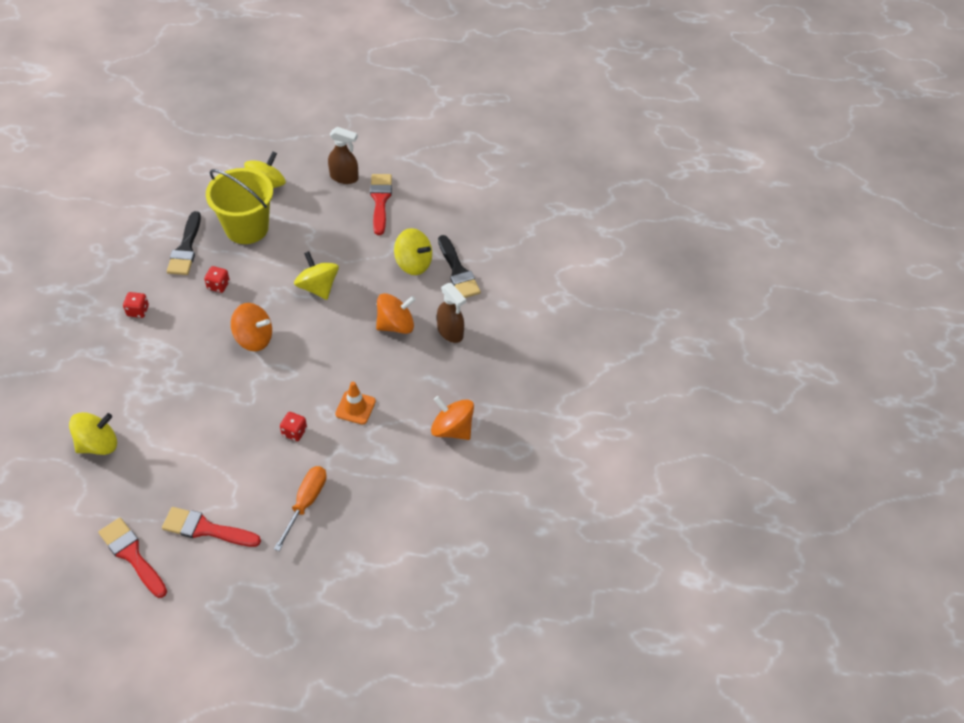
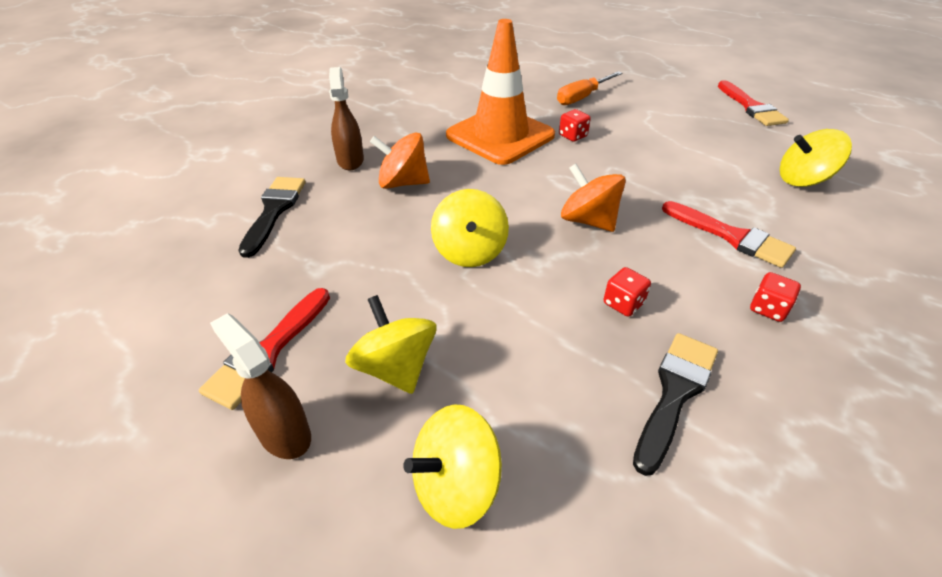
camera: 150 degrees left, 10 degrees down
(206, 529) = (679, 105): red brush -> red brush (732, 237)
(247, 228) = (541, 391): yellow bucket -> none
(355, 407) = (500, 135): orange traffic cone -> orange traffic cone, size x2.26
(413, 264) = (318, 237): yellow spinning top -> yellow spinning top (395, 367)
(452, 429) = (421, 102): orange spinning top -> none

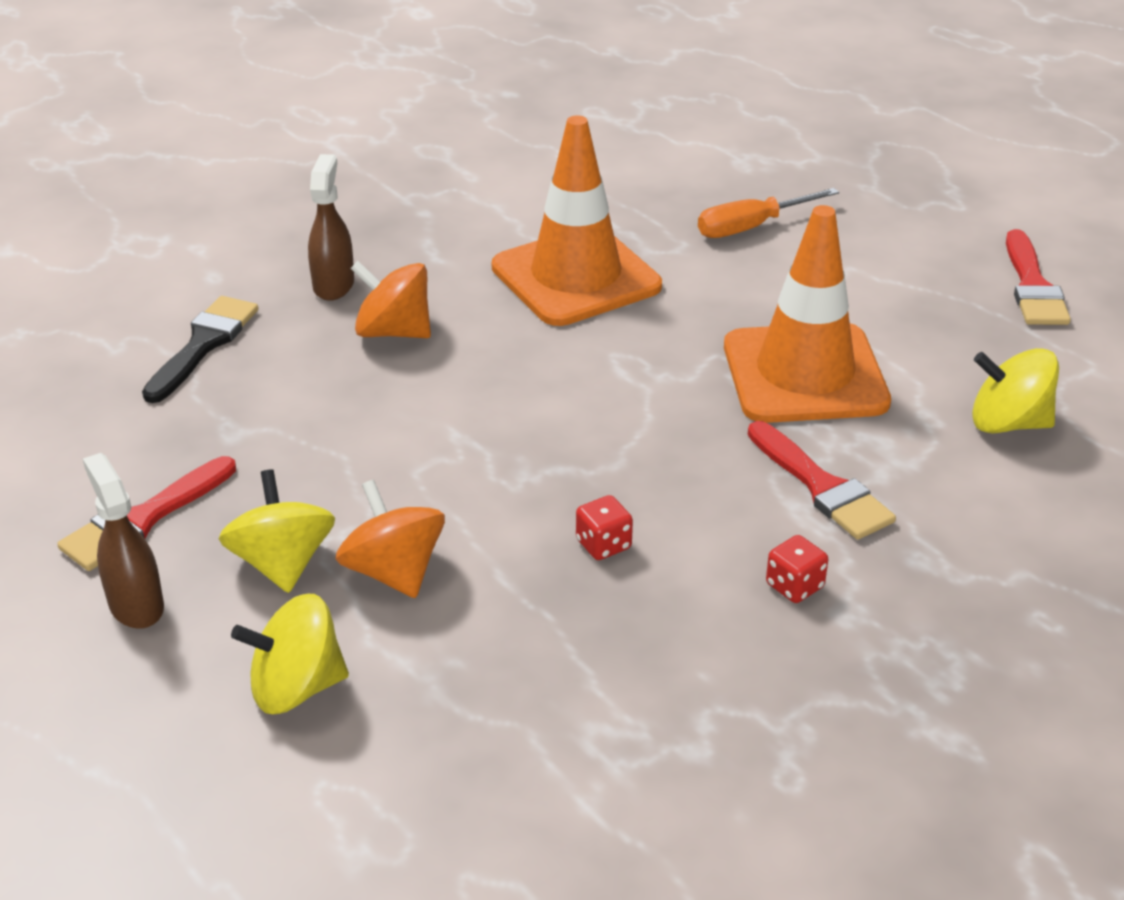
camera: 15 degrees right, 5 degrees down
(469, 251) = (439, 444): yellow spinning top -> none
(573, 136) = (690, 294): red dice -> none
(588, 221) = (628, 430): orange spinning top -> orange spinning top (393, 572)
(669, 170) = (804, 374): none -> orange traffic cone
(675, 393) = (598, 653): black brush -> none

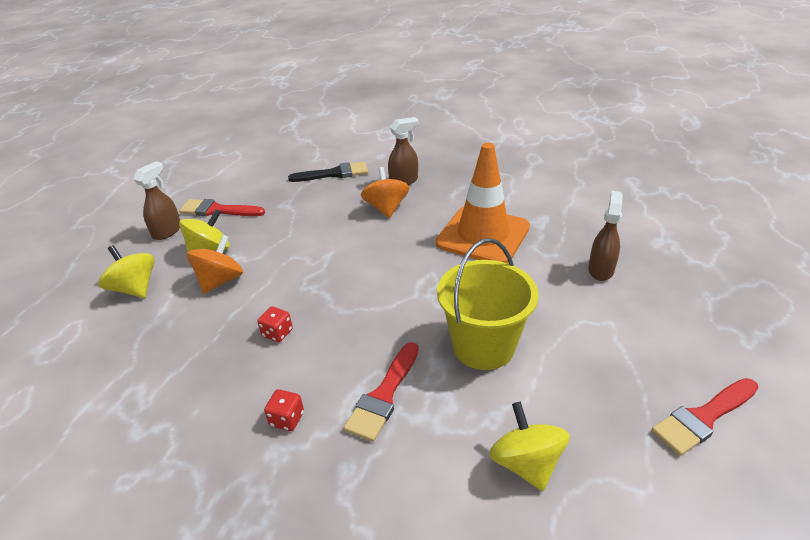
camera: 60 degrees right, 0 degrees up
(751, 227) = (601, 270): orange screwdriver -> brown spray bottle
(804, 374) = (483, 346): orange traffic cone -> yellow bucket

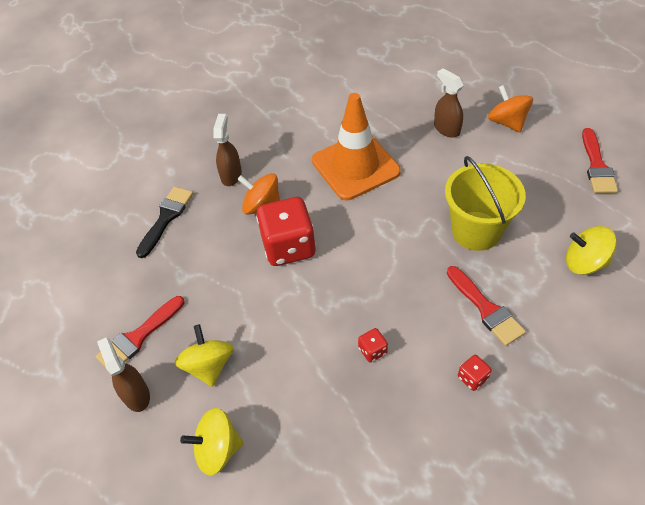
camera: 55 degrees left, 15 degrees up
(220, 280) = (265, 371): orange spinning top -> orange spinning top (507, 122)
(356, 238) = (288, 246): none -> red dice

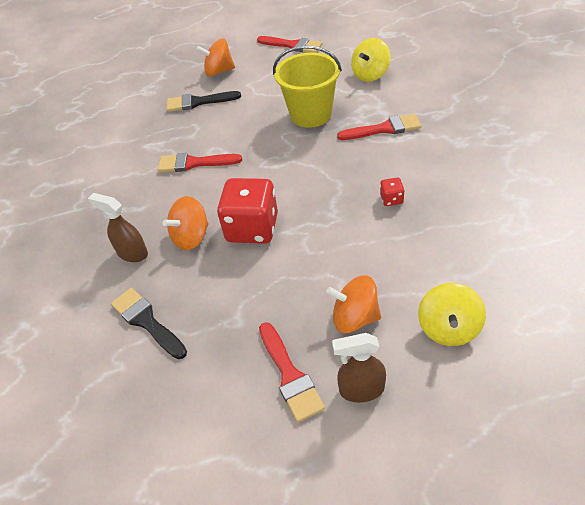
camera: 65 degrees left, 5 degrees down
(209, 366) = (354, 318): yellow spinning top -> orange spinning top
(355, 166) = (194, 163): orange traffic cone -> red brush
(446, 129) = (198, 102): brown spray bottle -> black brush
(472, 378) = (440, 151): red dice -> none

